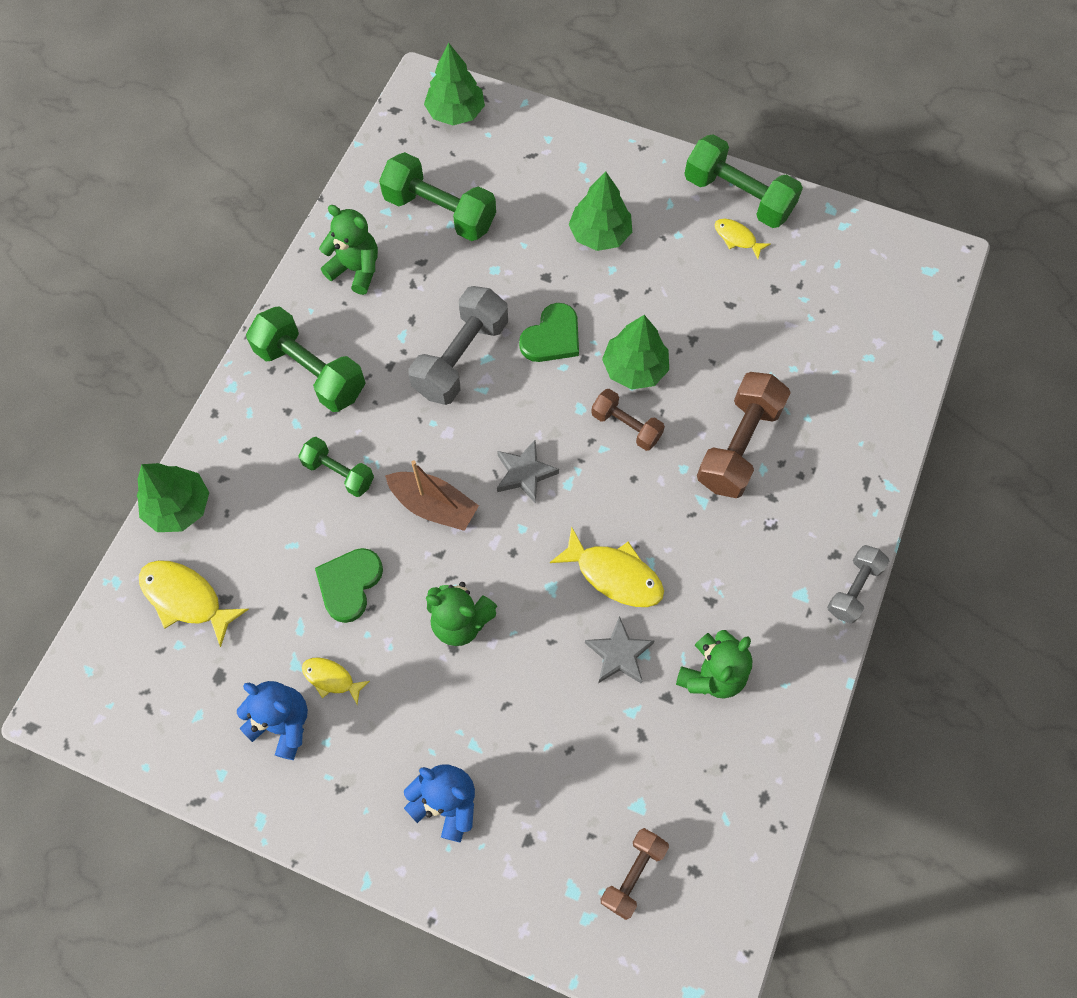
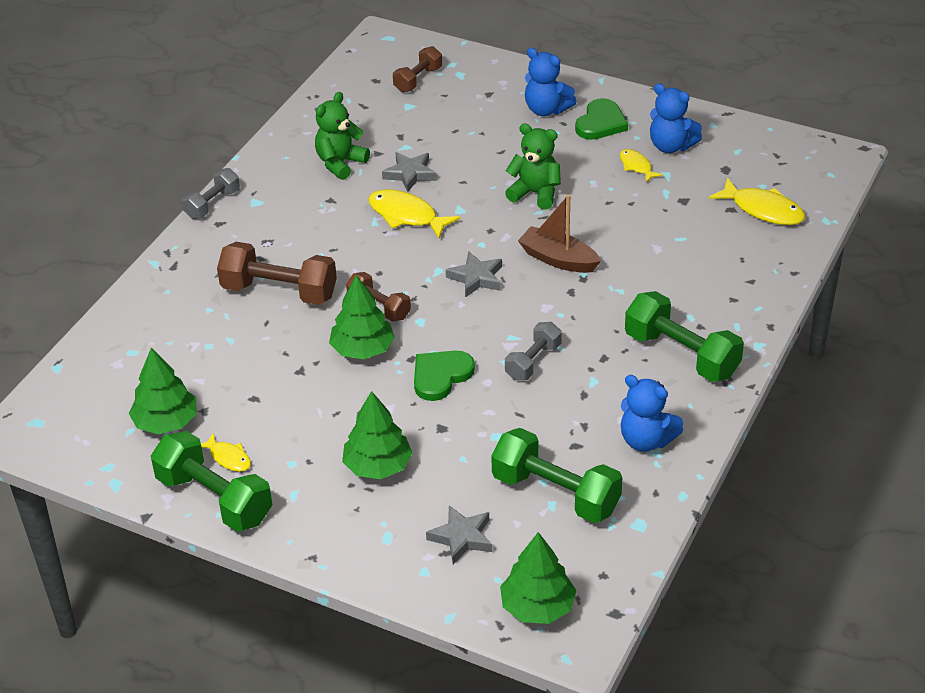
camera: 175 degrees left, 25 degrees down
(179, 506) = (785, 264): green tree -> green tree (166, 422)
(331, 678) = (636, 166): yellow fish -> yellow fish turned 150 degrees counterclockwise
(339, 473) = (645, 282): green dumbbell -> none
(349, 584) = (628, 215): green heart -> green heart (601, 123)
(356, 269) = (646, 440): green teddy bear -> blue teddy bear
(461, 358) = (533, 362): grey dumbbell -> grey dumbbell, size x0.59
(519, 168) = (462, 537): none -> grey star
(738, 445) = (279, 292): brown dumbbell -> brown dumbbell turned 75 degrees clockwise

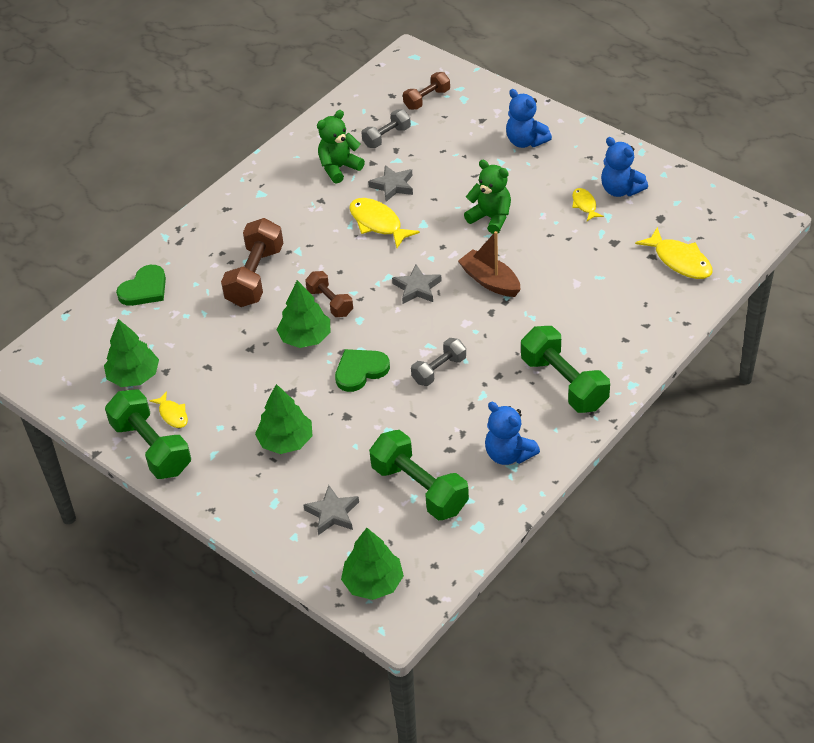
camera: 15 degrees right, 5 degrees up
(212, 204) = (226, 191): grey dumbbell -> grey dumbbell (387, 137)
(279, 292) = (255, 276): brown dumbbell -> brown dumbbell turned 75 degrees clockwise
(601, 123) = (568, 160): green heart -> green heart (144, 289)

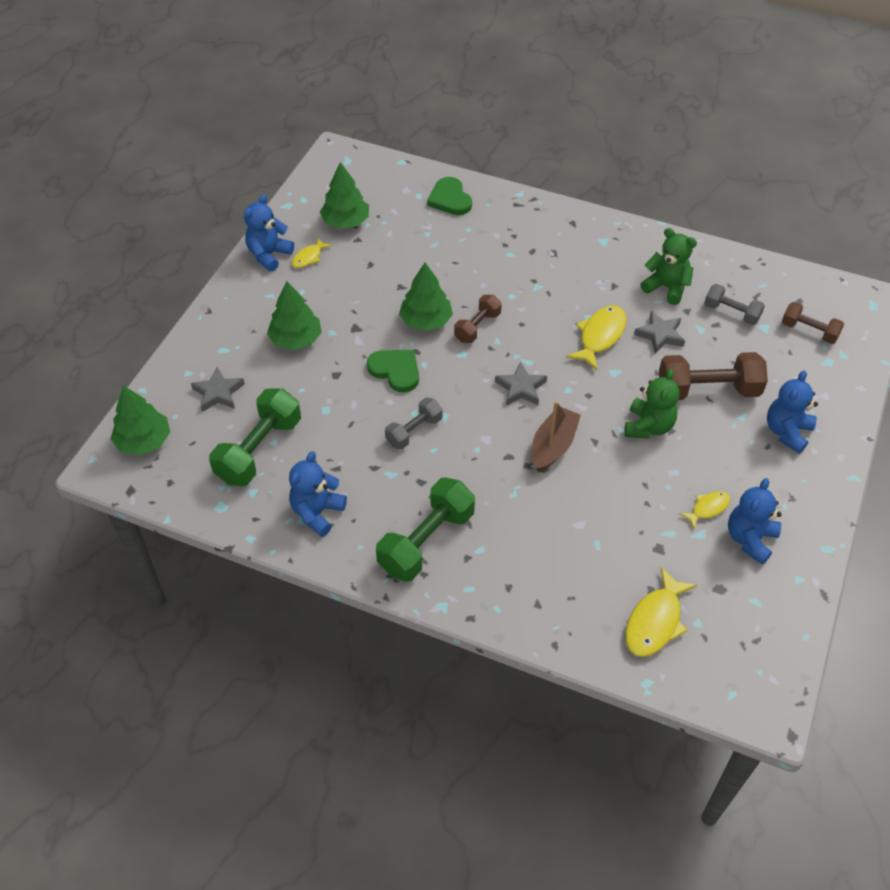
camera: 70 degrees right, 5 degrees up
(144, 289) = (450, 199): green heart -> green heart turned 45 degrees clockwise
(152, 447) = (269, 255): green dumbbell -> blue teddy bear
(255, 276) = (491, 266): brown dumbbell -> brown dumbbell (707, 390)
(439, 370) = (414, 431): grey dumbbell -> grey dumbbell turned 75 degrees counterclockwise

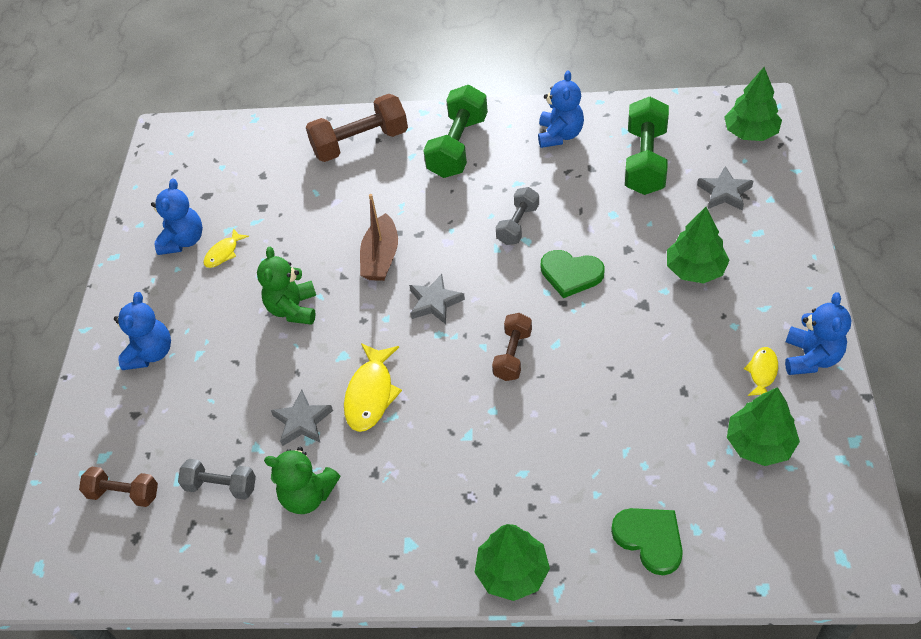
camera: 165 degrees right, 0 degrees up
(426, 321) = (573, 341): green tree -> green tree (512, 572)
(655, 621) = (255, 157): yellow fish -> none
(707, 390) = (238, 371): brown dumbbell -> brown dumbbell (360, 143)

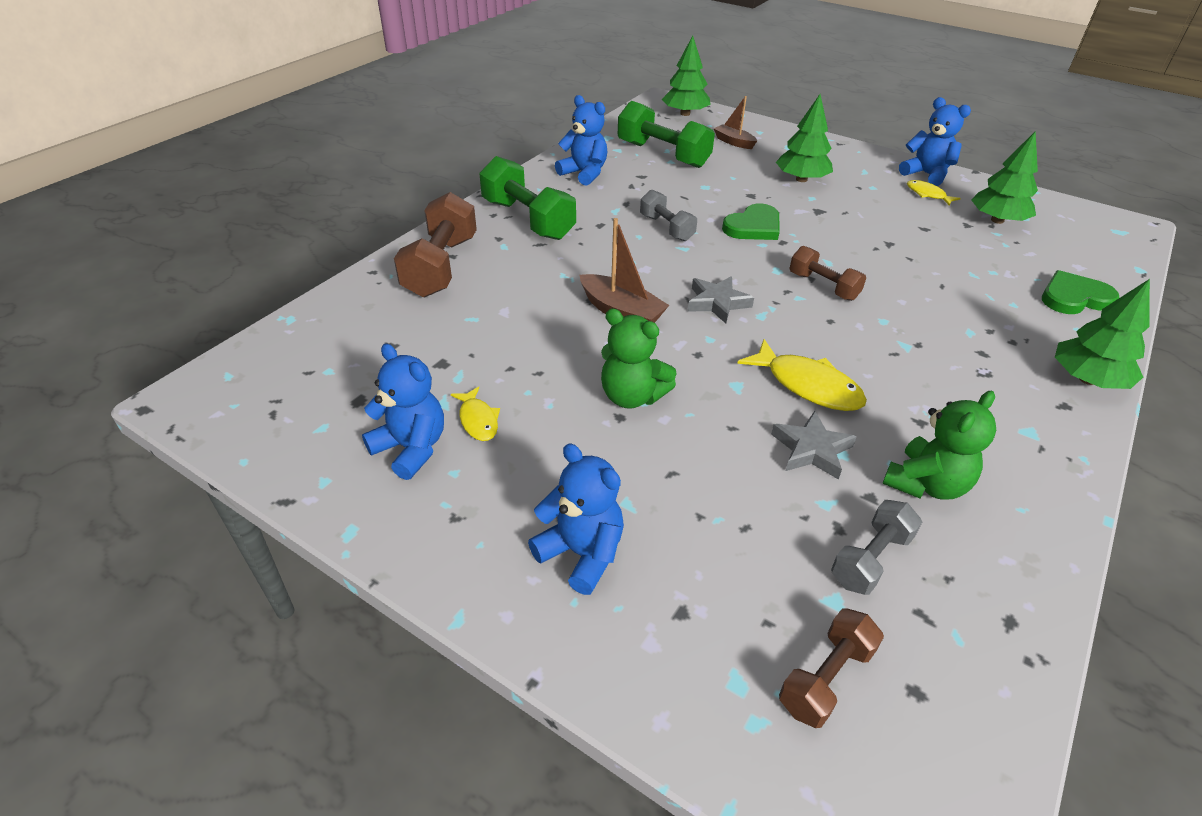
camera: 65 degrees left, 10 degrees down
(724, 192) = (734, 142): grey star -> brown boat

